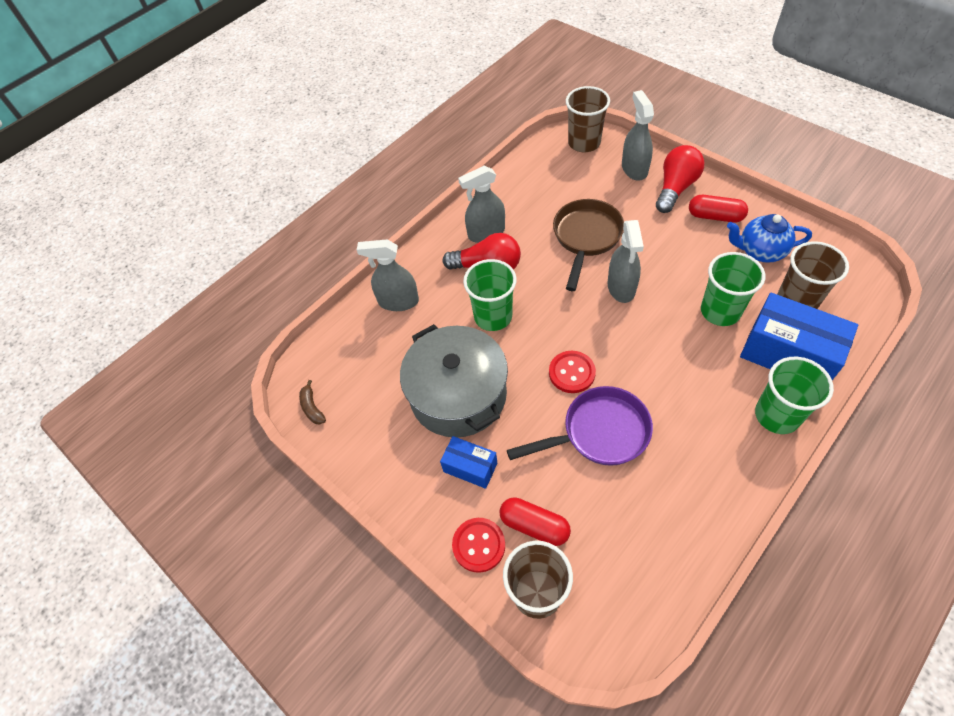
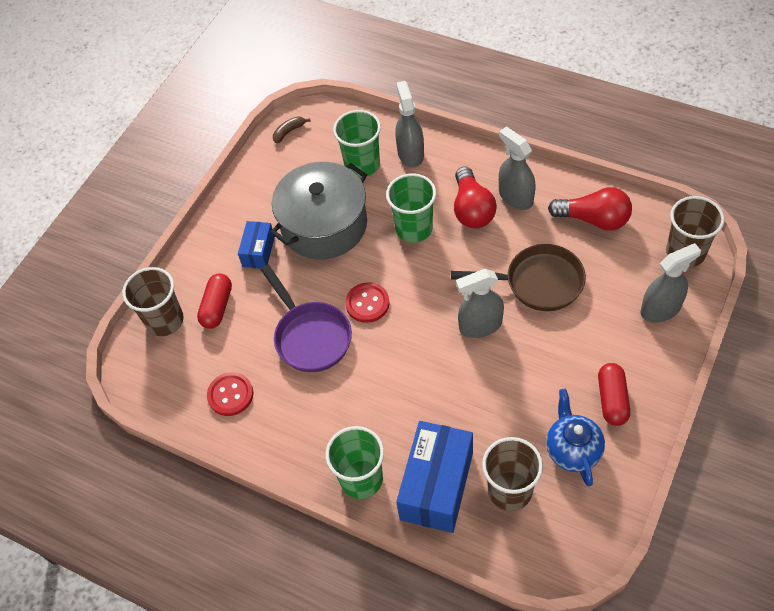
camera: 75 degrees right, 0 degrees up
(478, 545) = (195, 274): red button -> red button (230, 395)
(675, 188) = (644, 354): red light bulb -> red light bulb (593, 219)
(720, 311) = (475, 418): green cup -> green cup (362, 164)

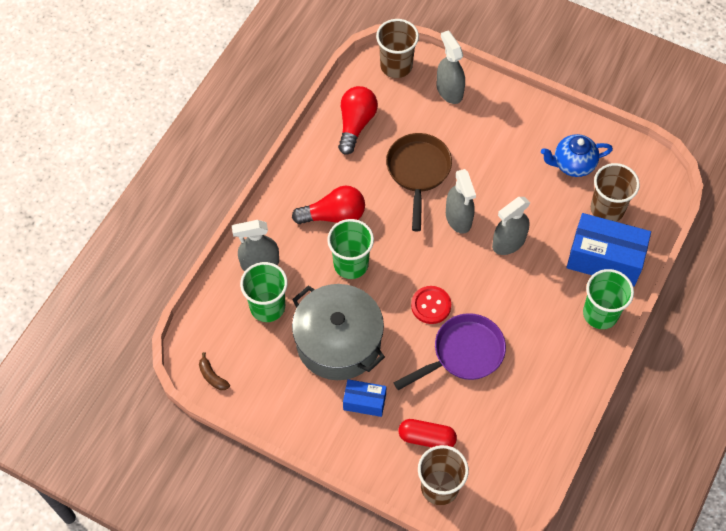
camera: 95 degrees left, 5 degrees up
(230, 395) = (522, 421): red button -> none
(515, 197) = (324, 180): grey spray bottle -> grey spray bottle (508, 242)
(612, 399) = (530, 134): red capsule -> none

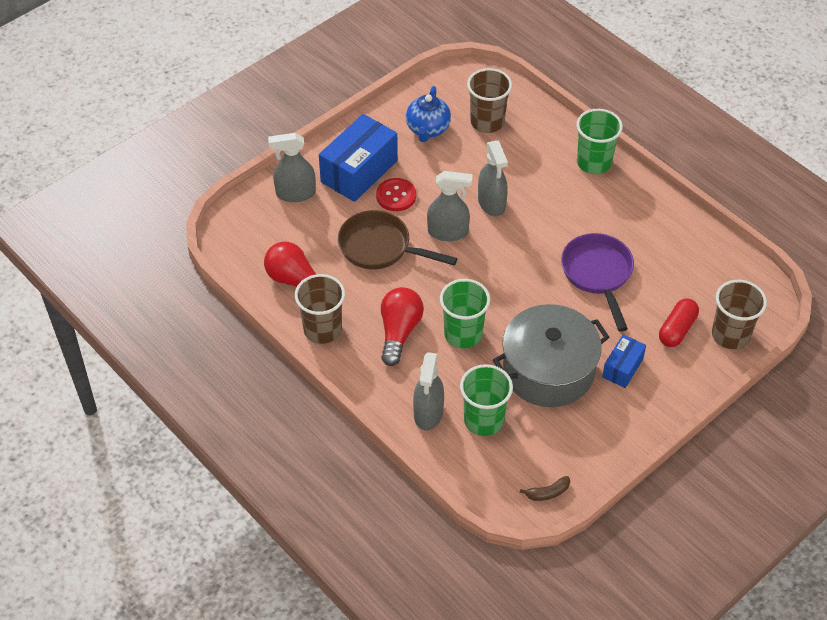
camera: 70 degrees left, 10 degrees down
(396, 66) = (242, 226): brown cup -> brown cup (322, 329)
(431, 305) = (536, 283): red button -> red button (396, 196)
(604, 259) = (539, 141): blue box -> blue box (359, 171)

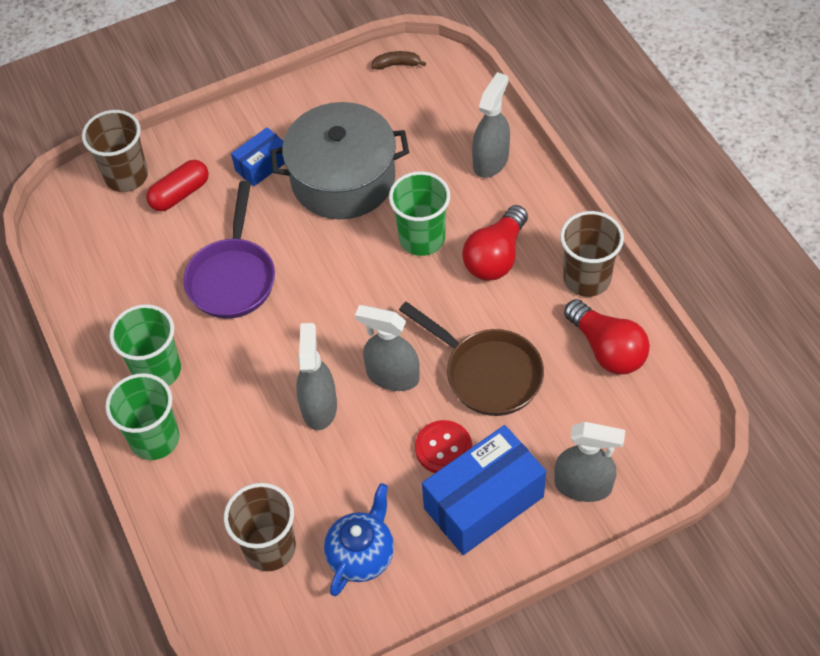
camera: 160 degrees left, 5 degrees up
(483, 420) = (434, 142): green cup -> green cup (157, 370)

